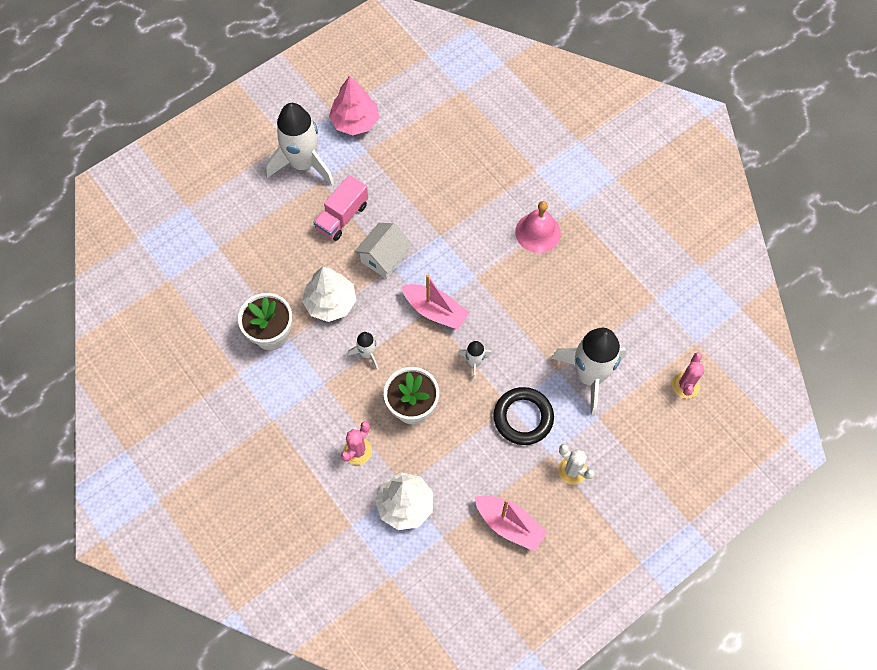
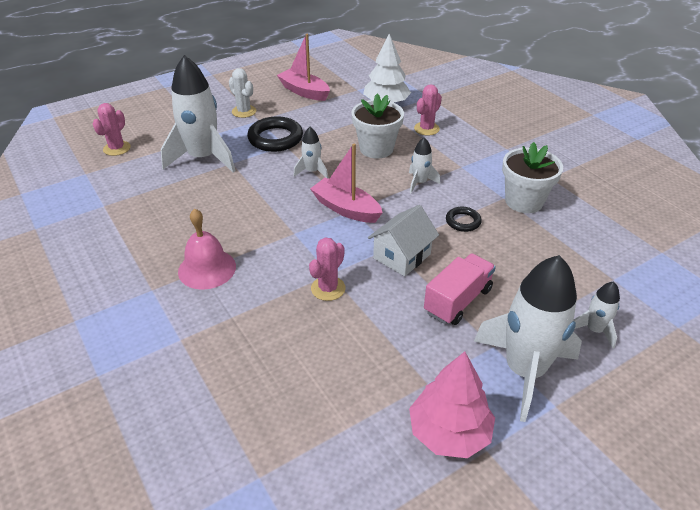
camera: 175 degrees left, 25 degrees down
(248, 199) = (594, 330): none -> white rocket
(330, 302) = (463, 221): white tree -> black ring
(440, 220) = (328, 288): none -> pink cactus

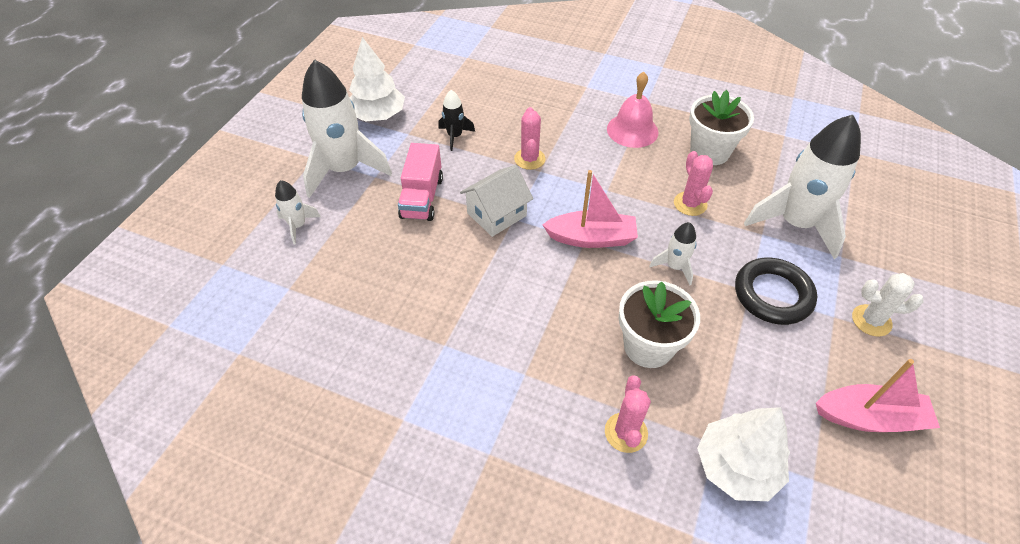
camera: 145 degrees right, 10 degrees up
(117, 148) = (884, 190): pink cactus -> pink cactus (690, 204)
(378, 351) = (455, 136): none -> black rocket
(402, 256) = (497, 214): white house -> white house turned 45 degrees clockwise
(419, 183) = (551, 315): white rocket -> none
(449, 432) = (378, 115): pink tree -> white tree
(463, 221) = (468, 283): black ring -> none
(524, 201) = (418, 351): white flower pot -> white flower pot (709, 152)

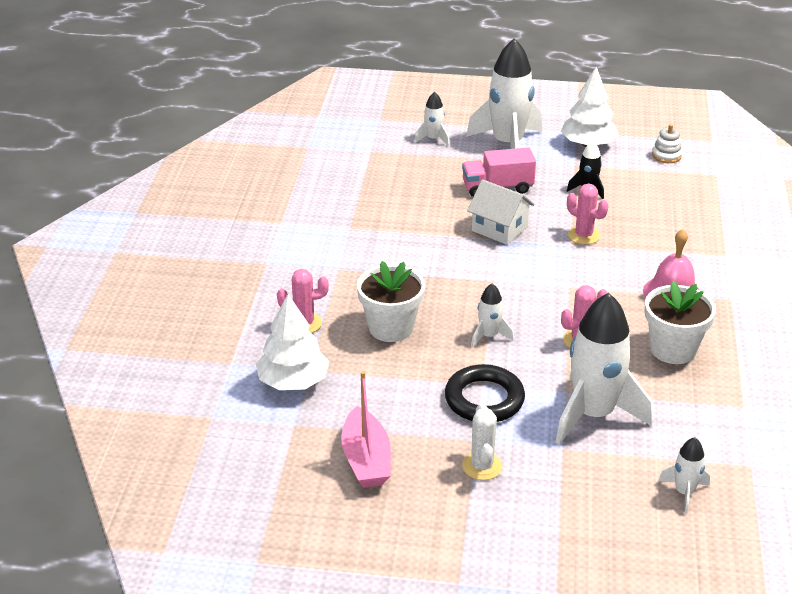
camera: 75 degrees right, 15 degrees down
(424, 75) = (666, 156): none -> white stacking toy
(529, 159) = (583, 235): pink cactus -> pink cactus turned 60 degrees clockwise
(591, 238) = (499, 284): pink boat -> none
(891, 197) = (684, 492): none -> white rocket

